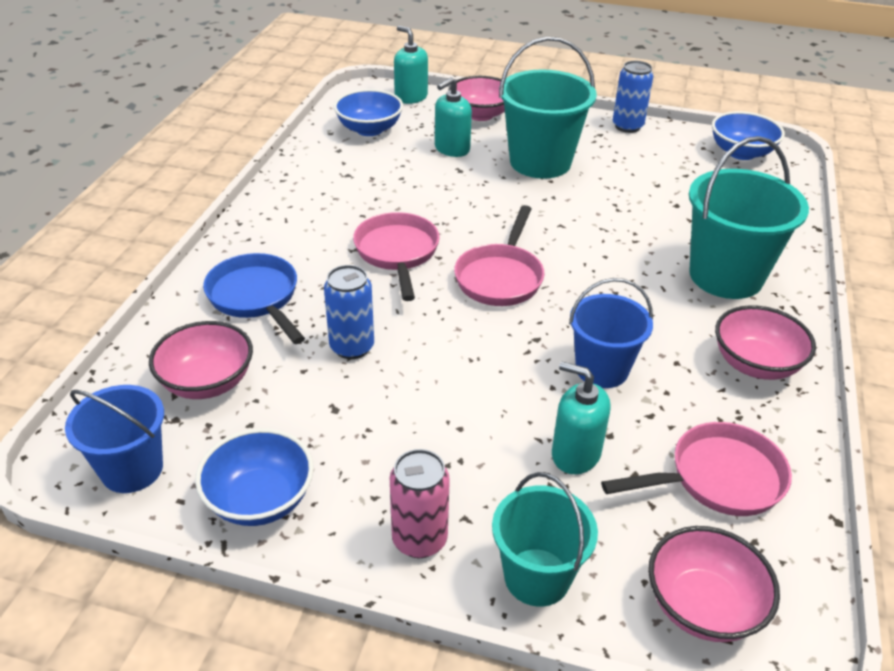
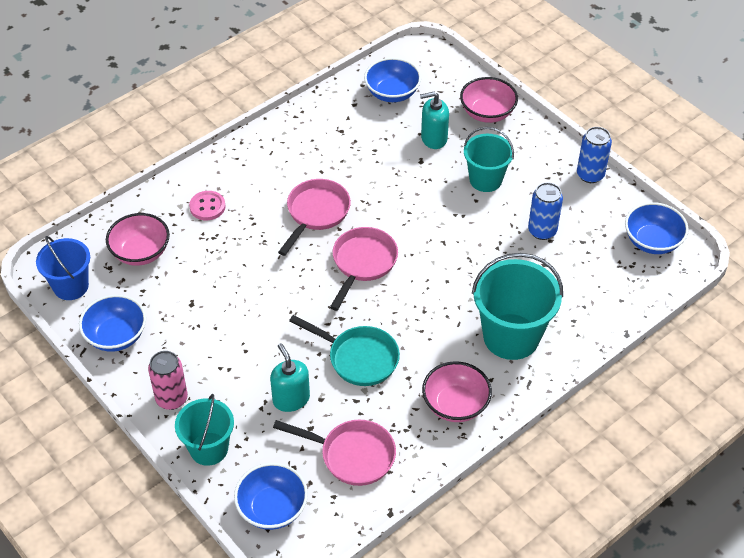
camera: 35 degrees right, 10 degrees up
(256, 298) = (207, 207): blue pan -> pink button
(352, 347) = (232, 269): blue can -> blue can (542, 231)
(411, 97) = (451, 72): turquoise soap dispenser -> none
(500, 277) = (362, 263): pink pan -> pink pan turned 150 degrees clockwise
(540, 162) = (485, 180): turquoise bucket -> turquoise bucket, size x0.64
(602, 369) = (358, 358): blue bucket -> turquoise pan
(702, 606) = (272, 508): pink bowl -> blue bowl

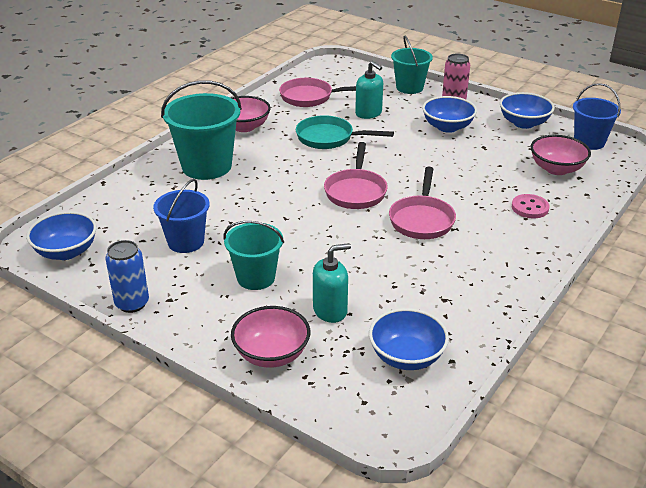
camera: 165 degrees right, 15 degrees down
(272, 508) = (351, 73): blue bowl -> blue bowl (447, 127)
(542, 231) = (186, 242): blue can -> blue bucket

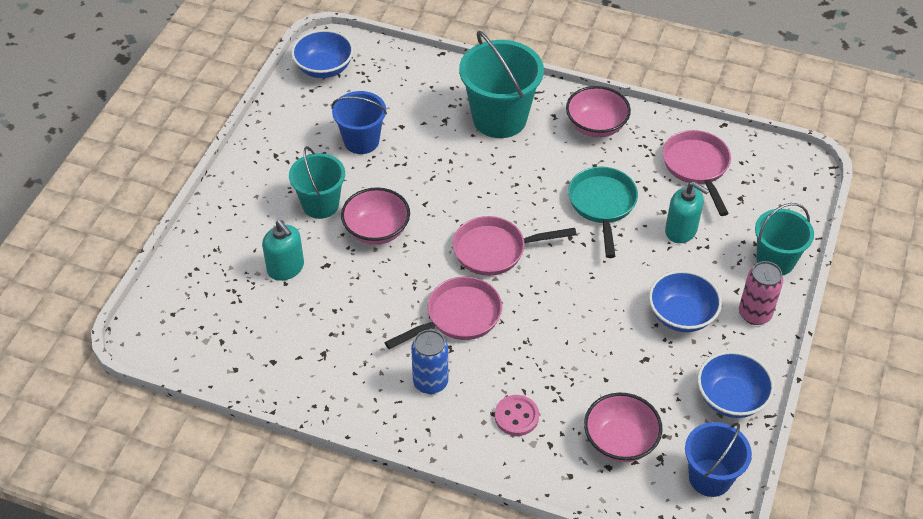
camera: 75 degrees right, 15 degrees up
(132, 303) = (264, 133): blue can -> blue can (430, 382)
(271, 354) = (219, 240): pink bowl -> pink bowl (376, 230)
(368, 113) = (681, 230): turquoise soap dispenser -> turquoise soap dispenser turned 90 degrees counterclockwise
(406, 357) = (234, 335): blue bowl -> none
(422, 219) = (458, 317): pink pan -> pink pan turned 150 degrees clockwise

